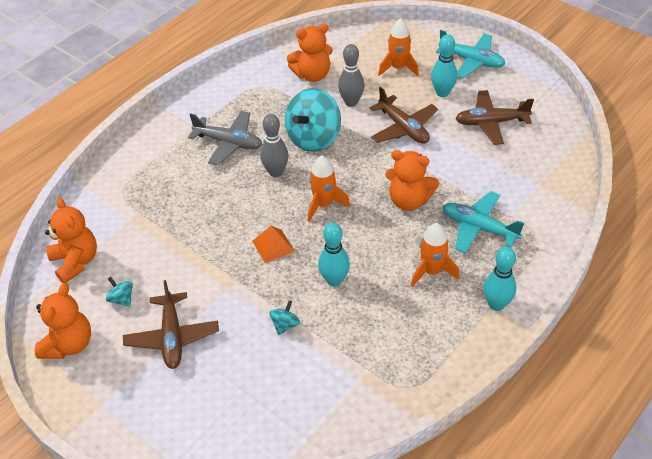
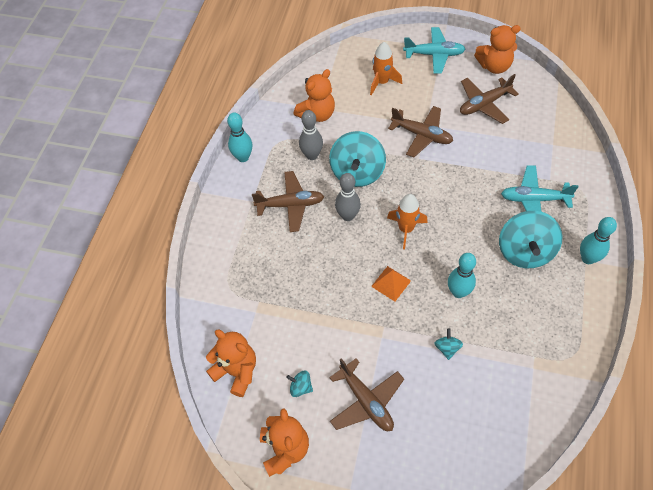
camera: 25 degrees left, 10 degrees up
(228, 143) = (290, 205): grey plane -> brown plane
(351, 102) = (365, 128): grey bowling pin -> grey bowling pin (312, 155)
(409, 201) = (468, 198): orange teddy bear -> orange teddy bear (494, 66)
(432, 271) = (525, 251): orange rocket -> turquoise spinning top
(442, 93) = (431, 92): turquoise bowling pin -> turquoise bowling pin (243, 157)

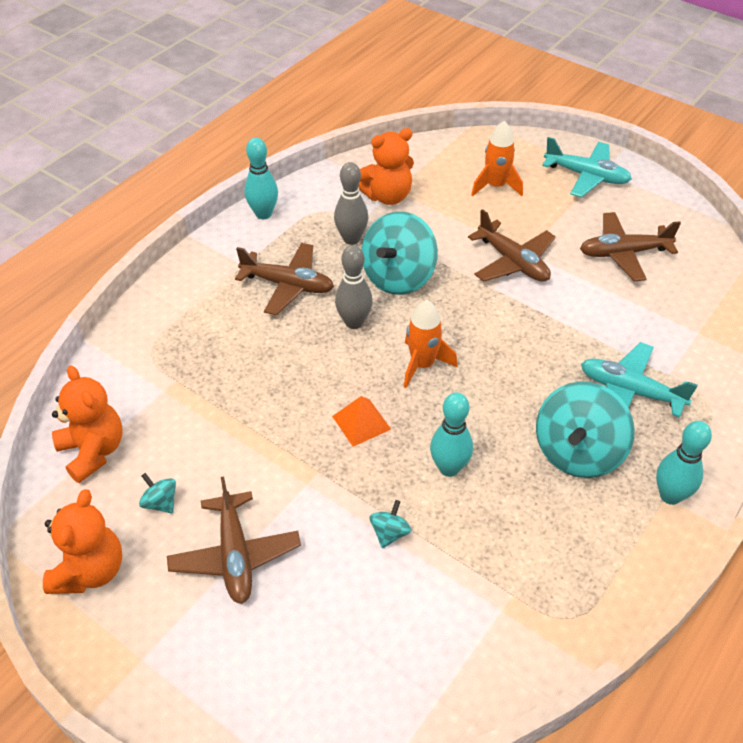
camera: 20 degrees right, 10 degrees down
(494, 66) = (664, 213): orange teddy bear -> none

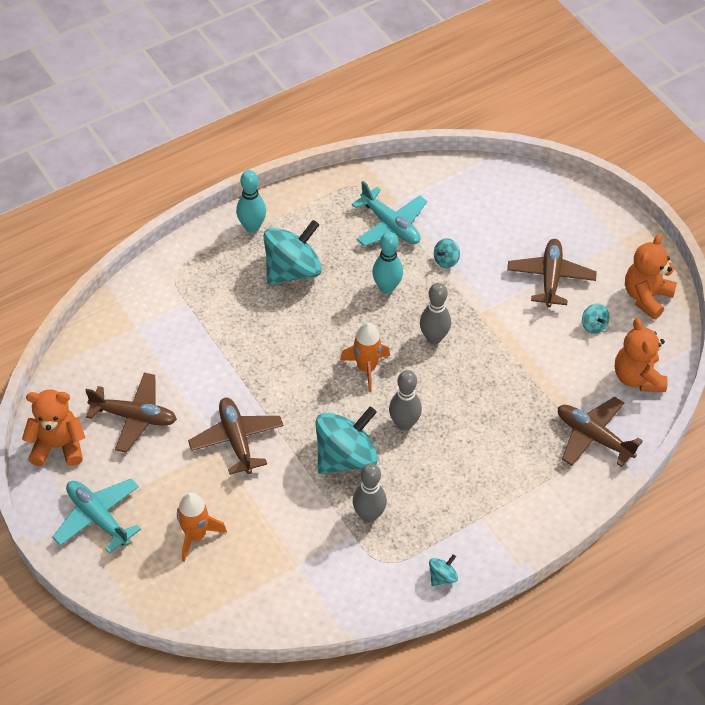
camera: 160 degrees left, 5 degrees up
(263, 214) = (442, 577): turquoise bowling pin -> turquoise spinning top
(288, 285) = (447, 481): brown plane -> brown plane (593, 437)
(361, 422) = (434, 338): orange pyramid -> grey bowling pin
(387, 196) = (310, 559): orange teddy bear -> orange teddy bear (58, 446)
(630, 391) = (224, 299): turquoise plane -> turquoise plane (390, 225)

